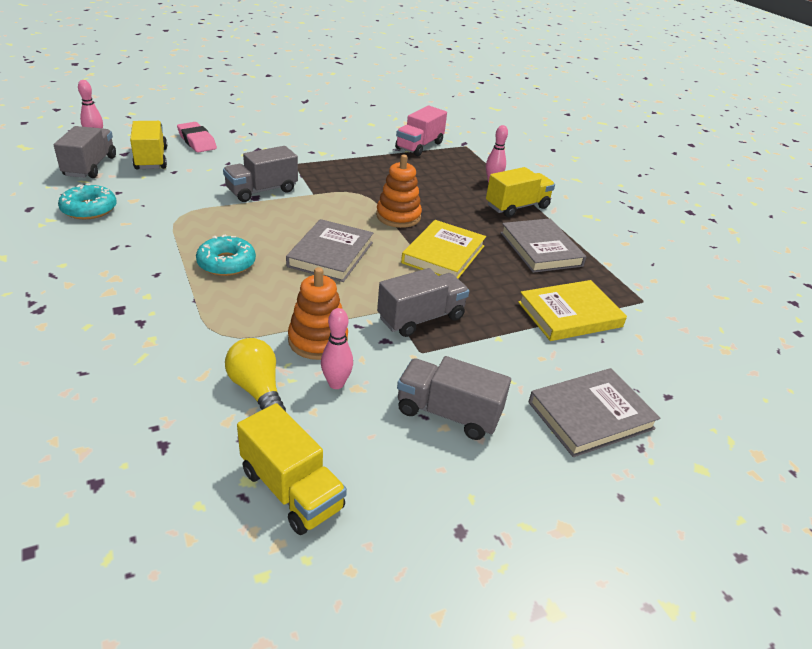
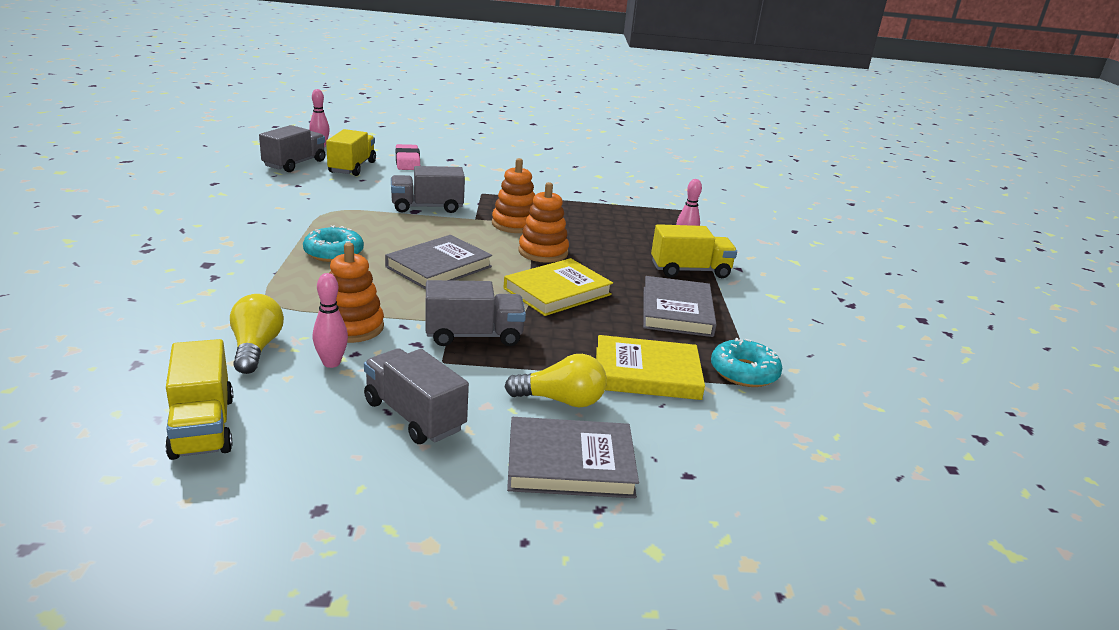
camera: 25 degrees right, 10 degrees down
(89, 209) = (261, 192): turquoise donut -> turquoise donut (744, 372)
(351, 192) = (514, 224): none -> orange stacking toy
(419, 146) = (632, 201): pink truck -> none
(536, 360) = (561, 400): none -> yellow light bulb

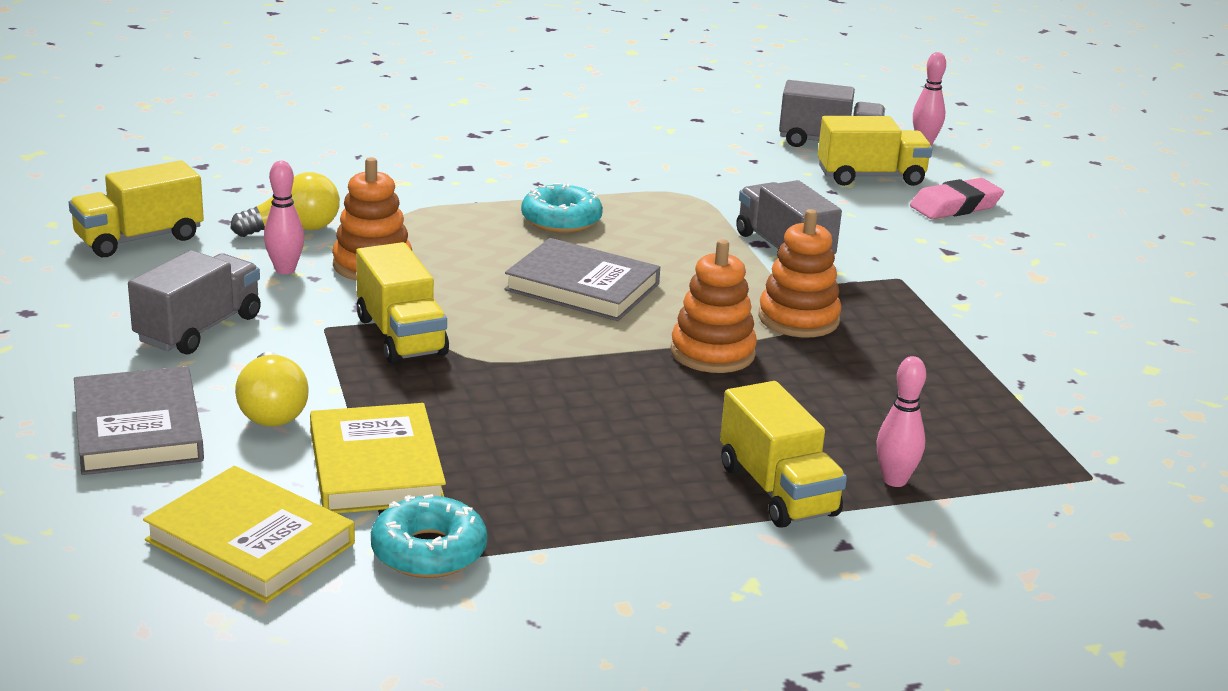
camera: 75 degrees right, 0 degrees up
(473, 335) = (401, 336): grey truck -> yellow truck
(557, 291) = (580, 378): yellow book -> yellow book (250, 542)
(677, 311) = (597, 483): grey book -> none

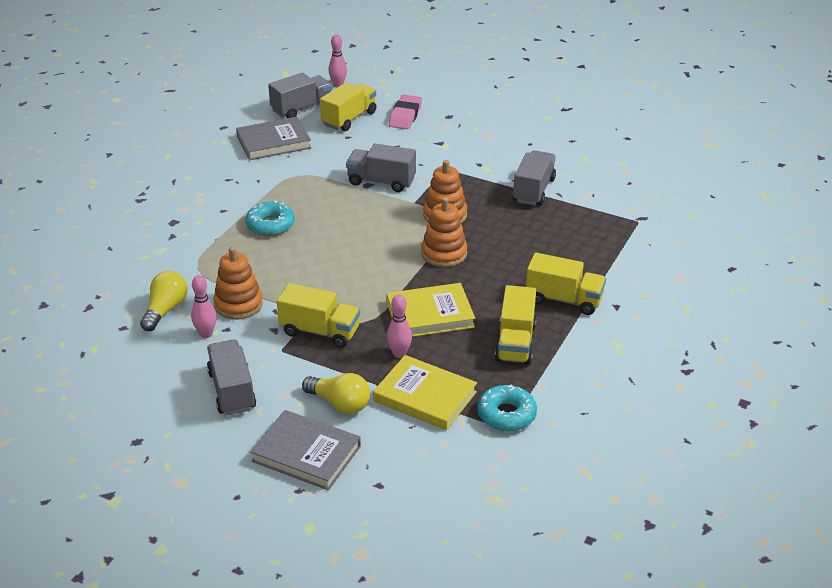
camera: 45 degrees left, 10 degrees up
(139, 239) = (103, 366): yellow truck -> yellow truck (515, 342)
(250, 542) = (444, 462): yellow book -> yellow book (430, 314)
(582, 287) = (342, 255): grey book -> grey book (273, 142)
(894, 480) = (589, 267): pink bowling pin -> pink bowling pin (399, 354)
(987, 360) = (533, 190): none -> grey truck

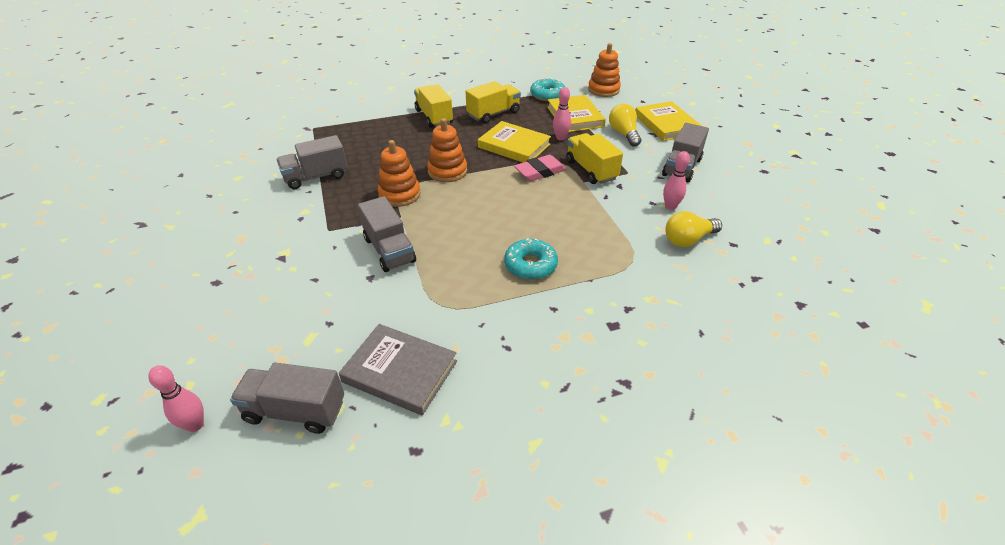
camera: 135 degrees left, 5 degrees up
(238, 304) = (627, 214): orange stacking toy -> orange stacking toy (603, 90)
(306, 453) = (666, 124): grey book -> yellow book
(349, 119) = (286, 349): yellow truck -> none
(405, 116) = (241, 311): pink eraser -> pink eraser (540, 172)

